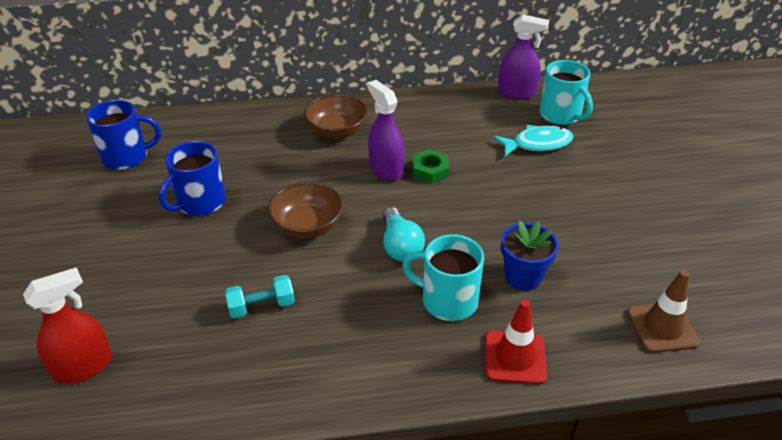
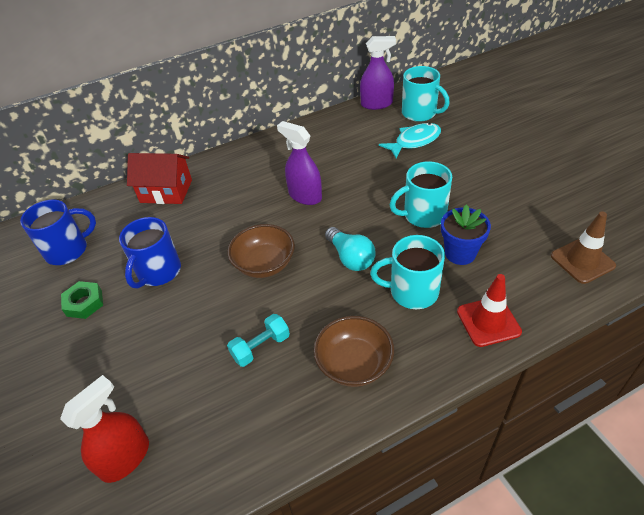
camera: 15 degrees left, 5 degrees up
(247, 126) = (166, 191): none -> red house
(337, 131) = (247, 175): brown bowl -> brown bowl (354, 364)
(430, 170) = (341, 187): green nut -> green nut (84, 303)
(503, 225) = (423, 215): none -> turquoise mug

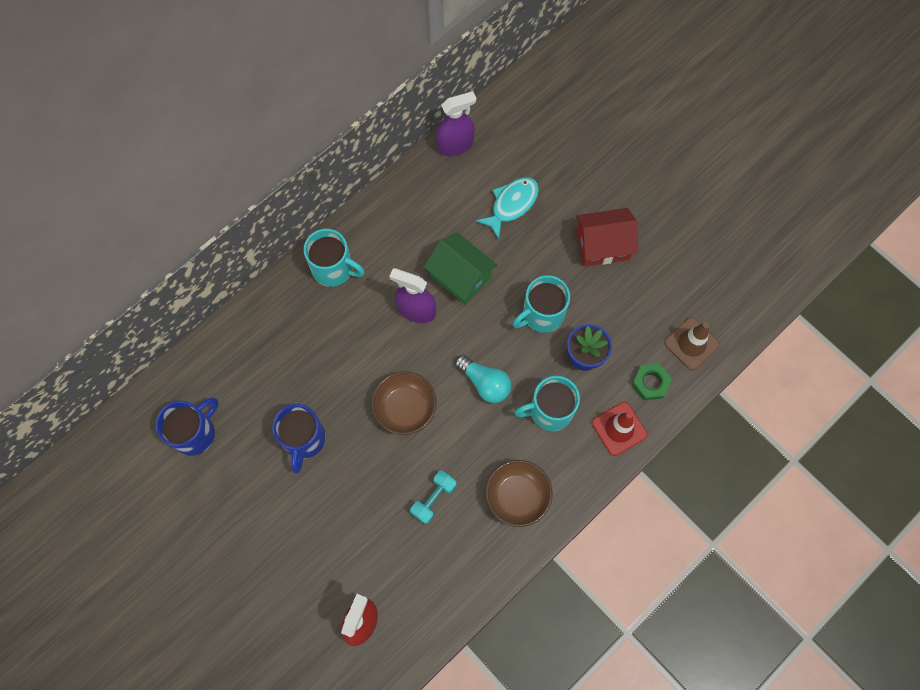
camera: 20 degrees left, 25 degrees up
(84, 303) = (248, 491): green nut -> green nut (650, 383)
(166, 191) = (262, 331): red house -> red house (602, 245)
(353, 179) = (460, 276): none -> green house
(420, 113) = (508, 154): turquoise mug -> turquoise mug (334, 268)

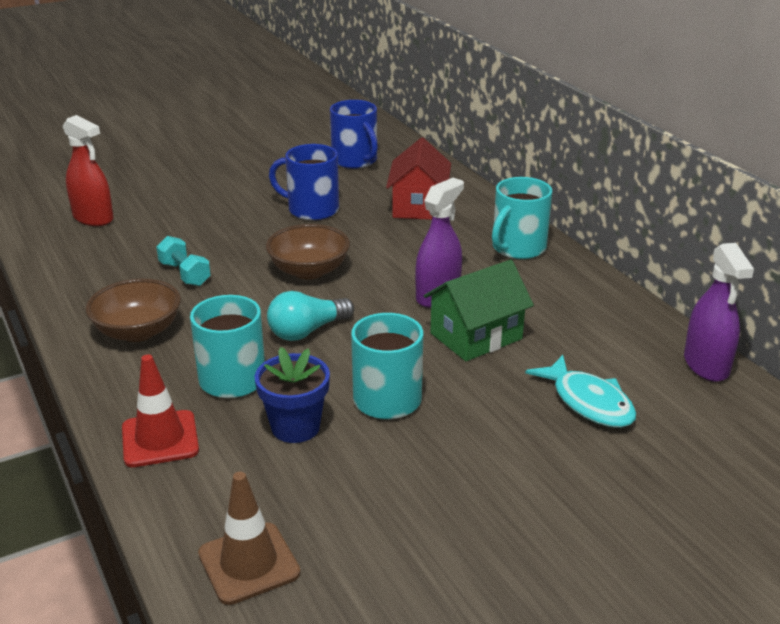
camera: 105 degrees right, 40 degrees down
(602, 245) = (488, 489): red house -> red house (419, 206)
(650, 383) = (209, 491): green nut -> none

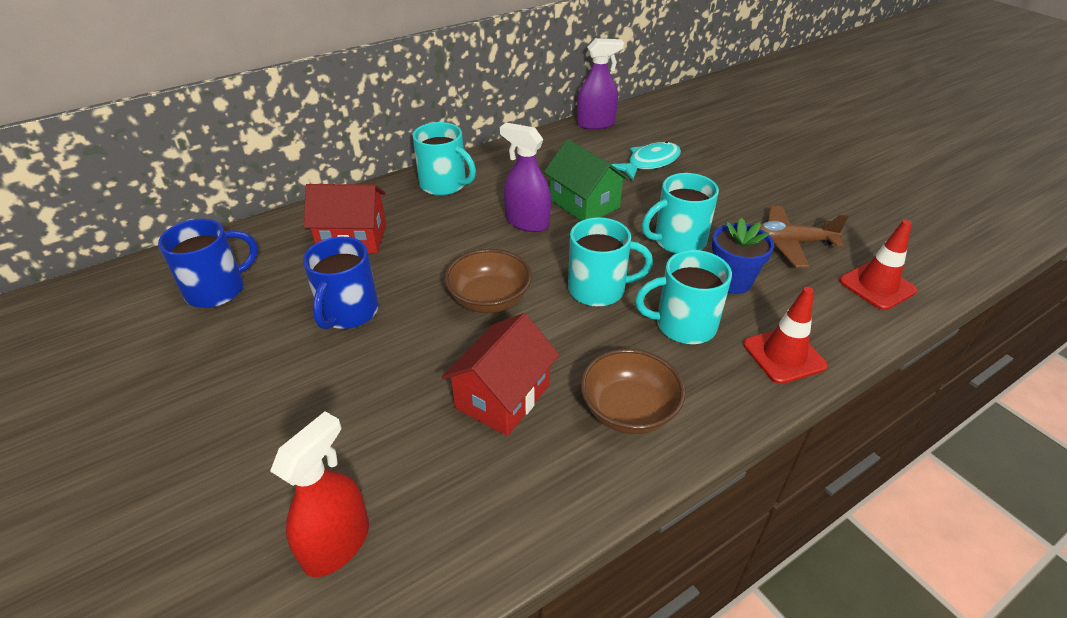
camera: 95 degrees left, 10 degrees up
(185, 274) = (502, 396): turquoise dumbbell -> red house
(249, 563) = (877, 286): brown traffic cone -> red traffic cone
(307, 331) = (598, 289): turquoise light bulb -> turquoise mug
(365, 497) = (787, 244): none -> brown plane

